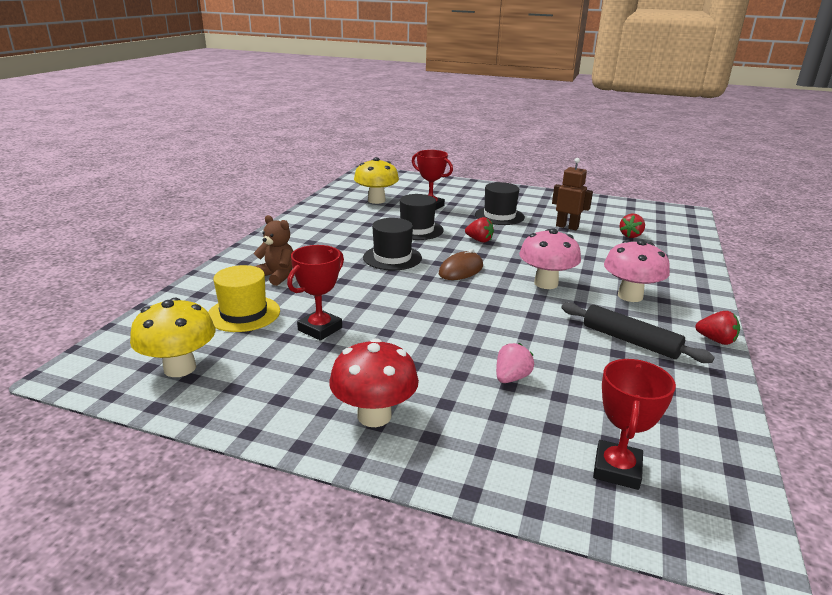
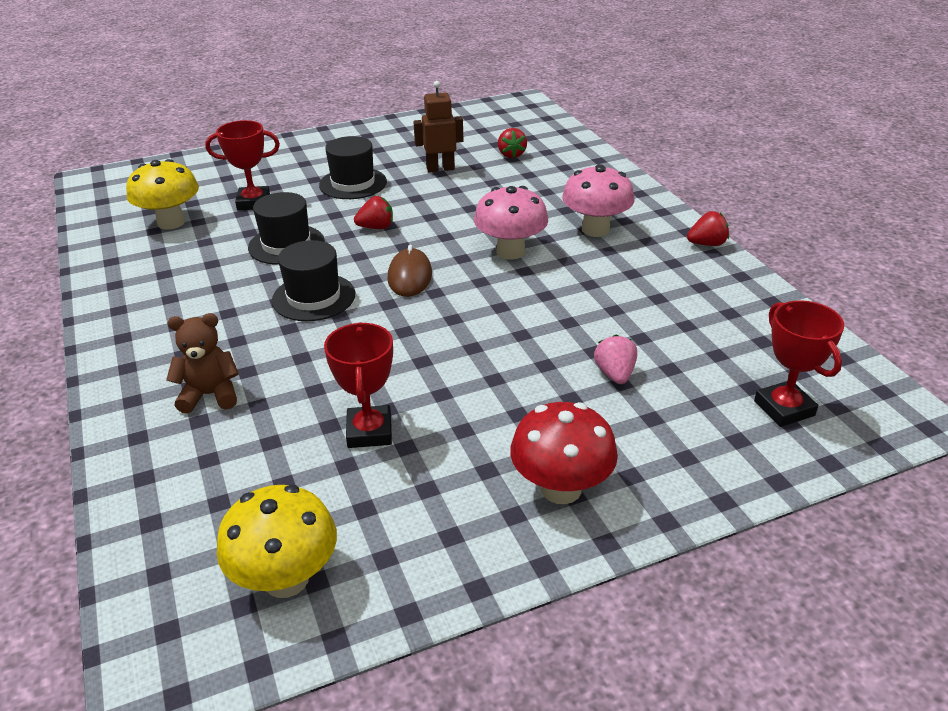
camera: 40 degrees left, 10 degrees up
(243, 313) = (250, 467): yellow hat -> none
(630, 341) = (652, 279): black rolling pin -> none

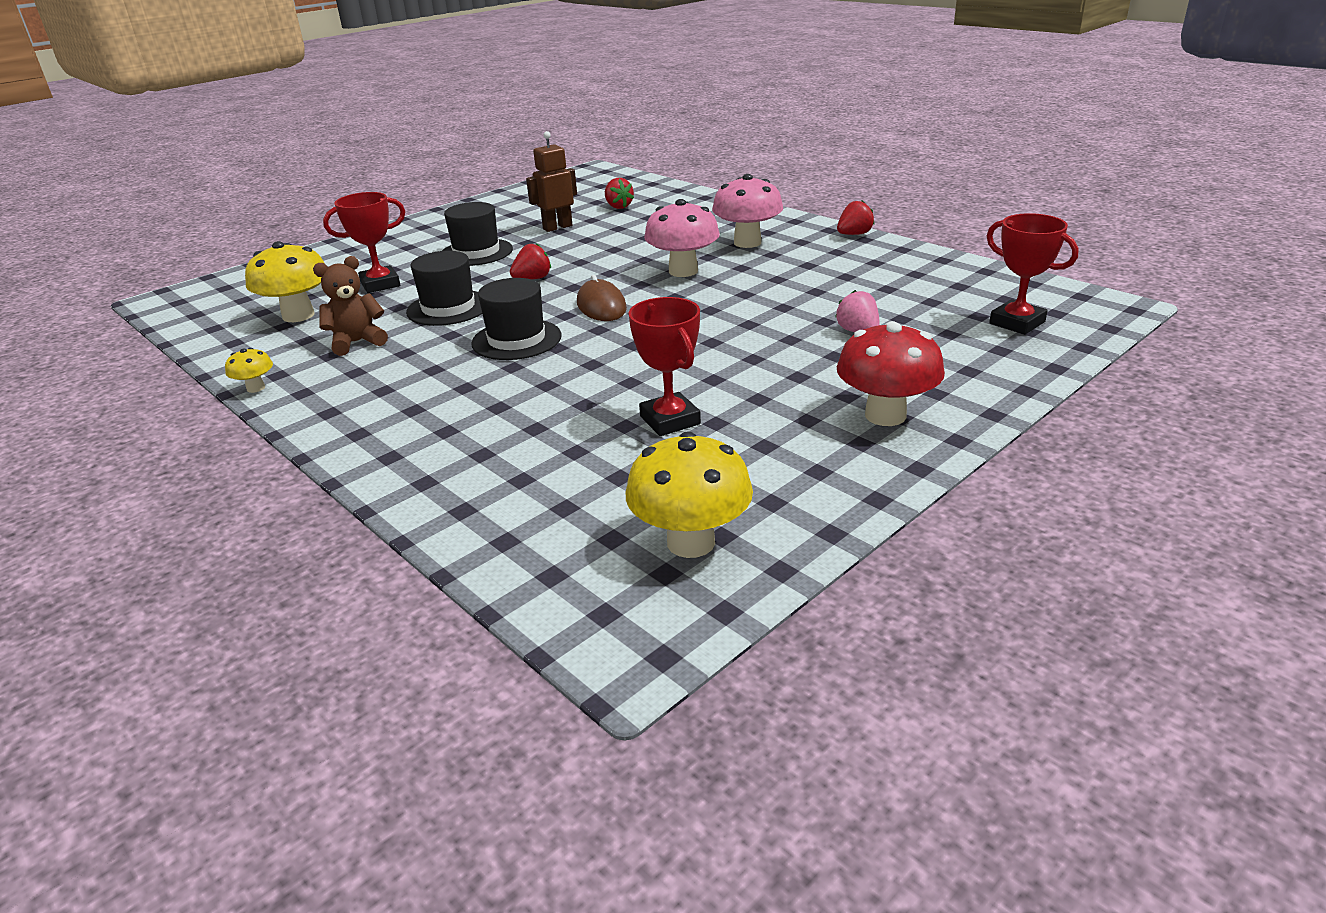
camera: 20 degrees left, 5 degrees down
(90, 295) = (256, 388): none -> yellow mushroom
(210, 395) = (475, 432): brown teddy bear -> brown teddy bear (357, 342)

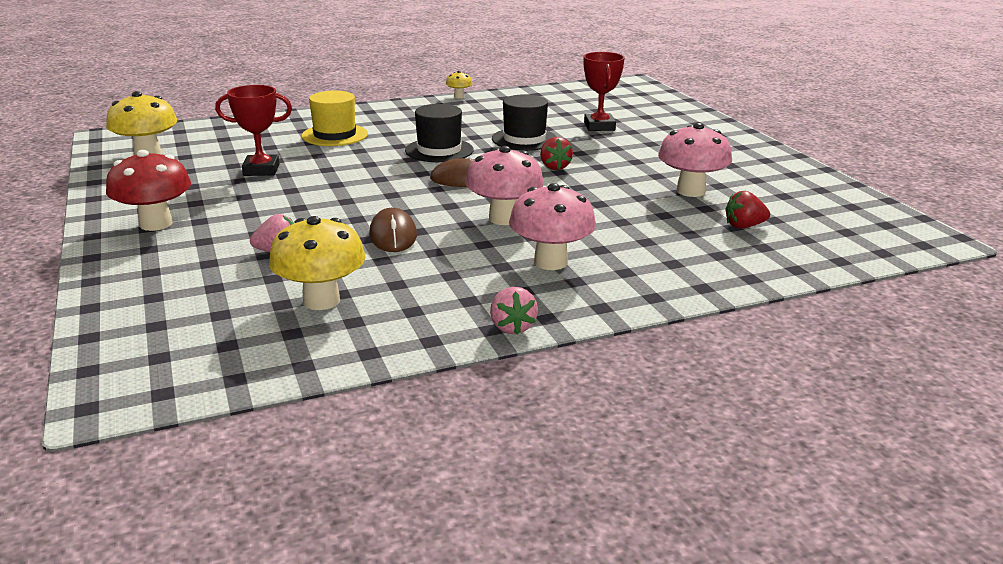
camera: 110 degrees right, 5 degrees down
(298, 315) = (562, 106): yellow mushroom -> yellow mushroom (321, 301)
(357, 342) = (495, 116): brown teddy bear -> none
(476, 252) = (645, 157): black hat -> none
(494, 420) = (335, 135): none -> yellow hat
(557, 227) = (690, 191): brown robot -> pink mushroom
(766, 300) = (393, 235): none -> brown mouse
(854, 234) = (512, 327): red strawberry -> pink strawberry
(1017, 323) = (177, 326): red trophy -> none

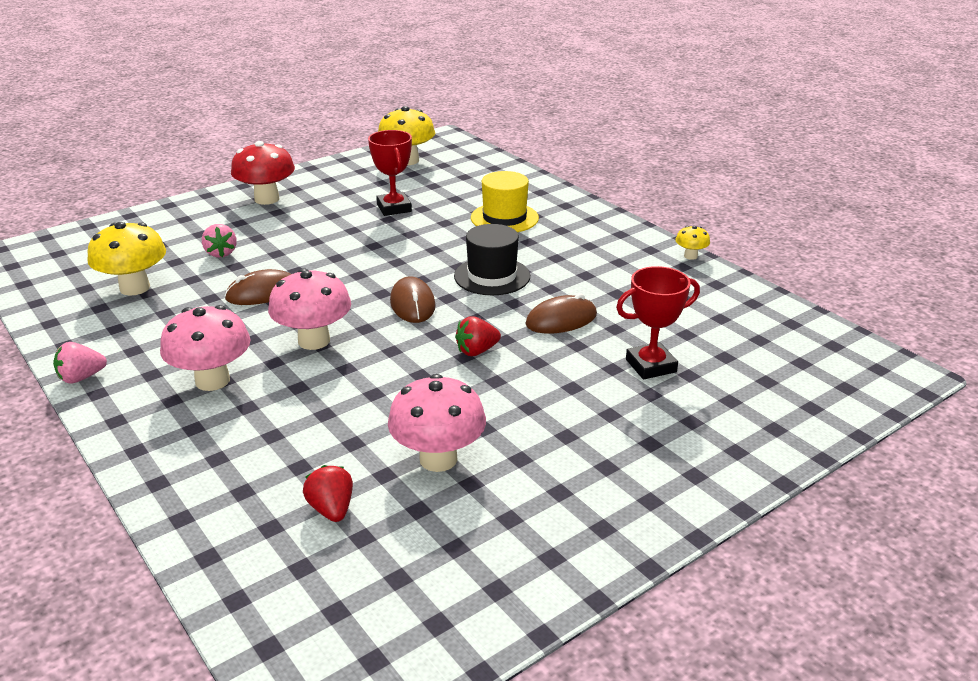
camera: 75 degrees right, 5 degrees up
(524, 139) = (561, 319): black hat -> brown mouse

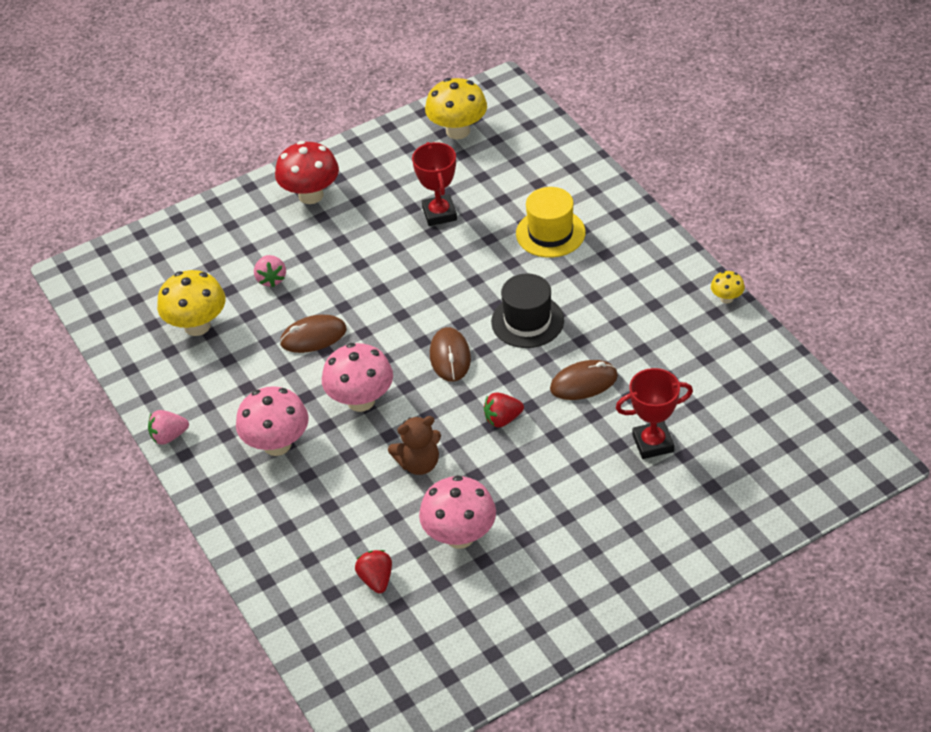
camera: 10 degrees right, 15 degrees up
(383, 392) = (419, 464): none -> brown teddy bear

